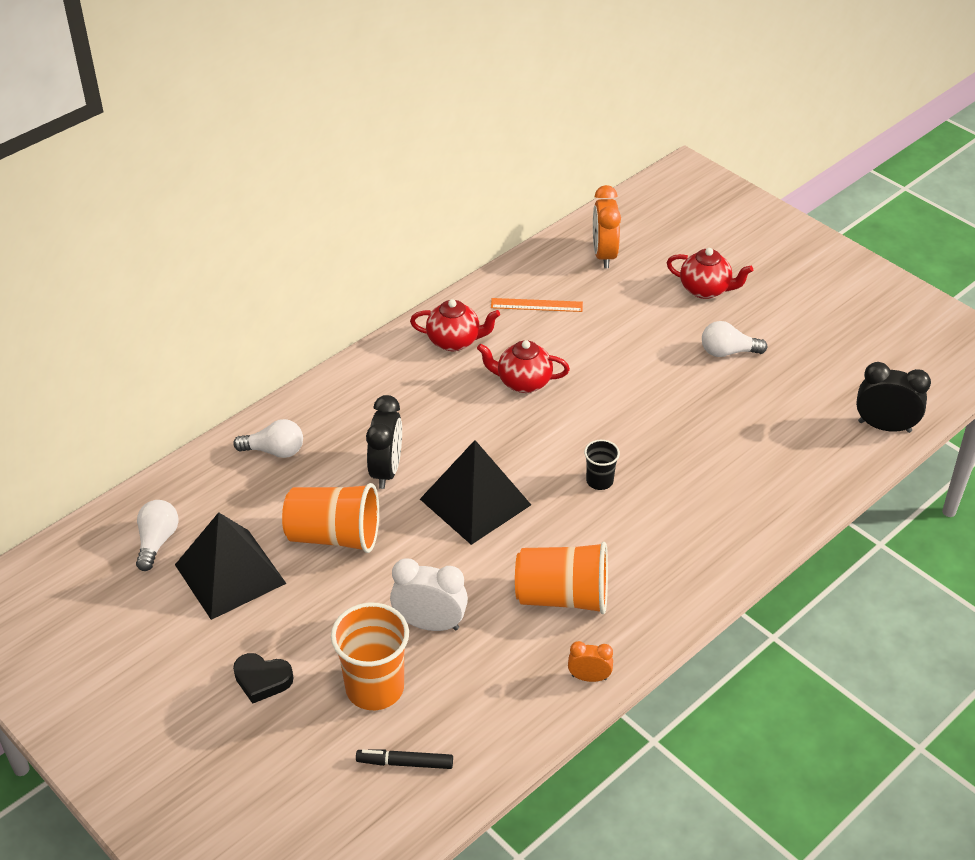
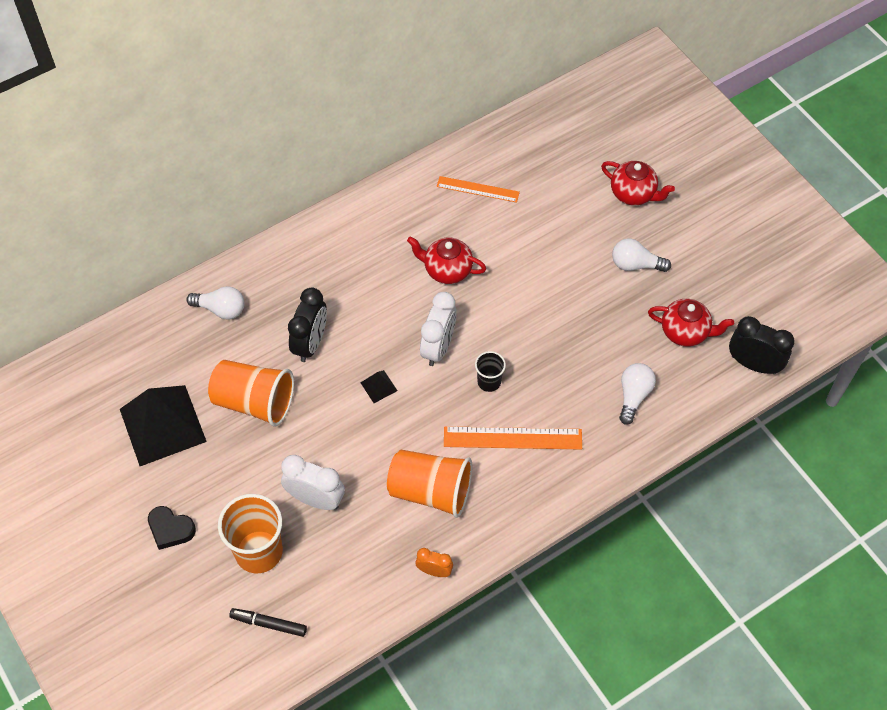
camera: 10 degrees right, 15 degrees up
(157, 541) = (109, 384): white light bulb -> white light bulb (633, 396)
(455, 341) = (397, 218): red teapot -> red teapot (685, 332)
(475, 502) = (379, 386): black pyramid -> black pyramid, size x0.40
(533, 455) = (438, 347): none -> white clock
(604, 255) = (551, 142): orange clock -> none
(642, 531) = (512, 438): none -> orange ruler

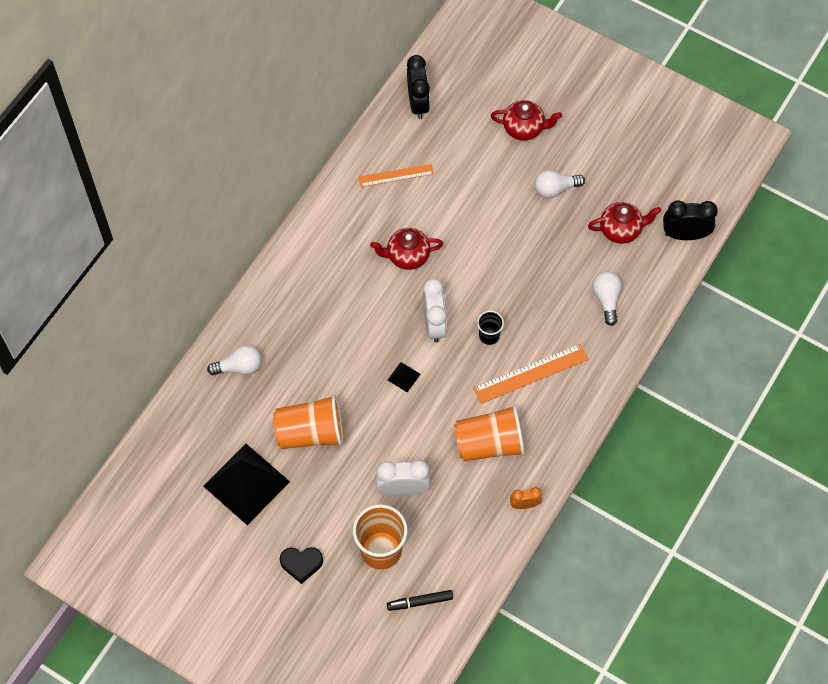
camera: 25 degrees left, 5 degrees up
(310, 343) = (329, 364): black clock -> black clock (418, 103)

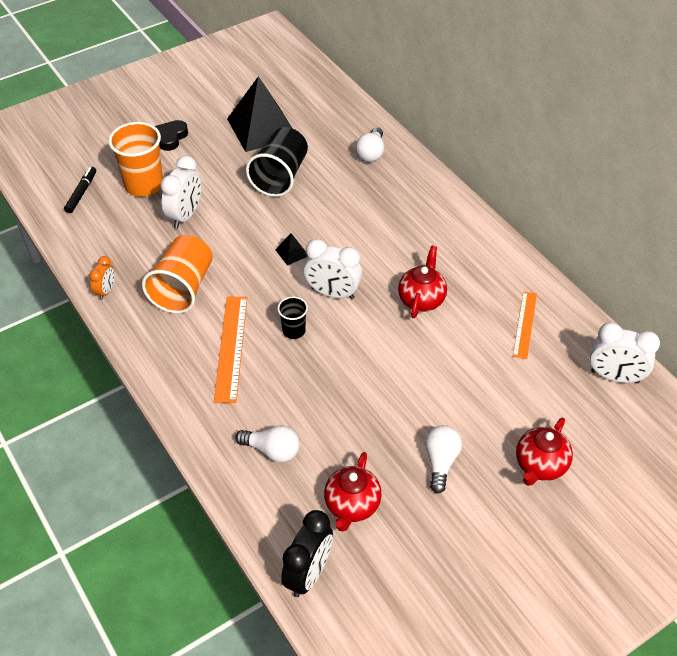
camera: 115 degrees right, 15 degrees down
(310, 432) = (280, 176): orange cup -> black cup
(418, 103) = (614, 377): black clock -> white clock

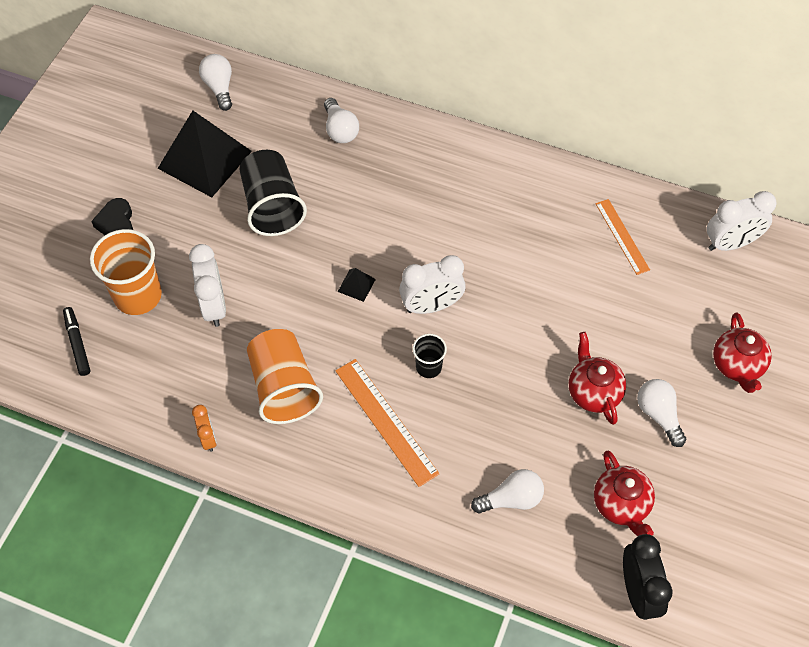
camera: 35 degrees left, 10 degrees up
(312, 91) = (219, 87): none -> white light bulb
(421, 299) = (516, 264): red teapot -> red teapot (593, 392)

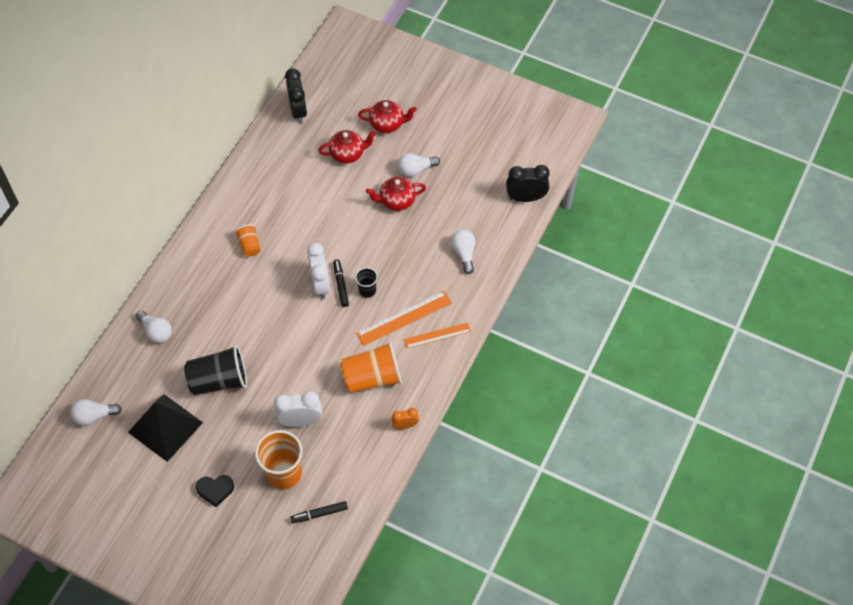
camera: 85 degrees left, 0 degrees up
(340, 130) = (156, 332): white light bulb -> white light bulb turned 60 degrees clockwise
(356, 285) = (297, 329): black pyramid -> none
(434, 332) = (341, 285): none -> black marker
(484, 213) = (249, 245): none -> orange cup
(621, 505) = (472, 198): red teapot -> red teapot (348, 154)
(622, 236) = (282, 168): orange ruler -> orange ruler (437, 335)
(730, 243) = (298, 111): white clock -> black clock

